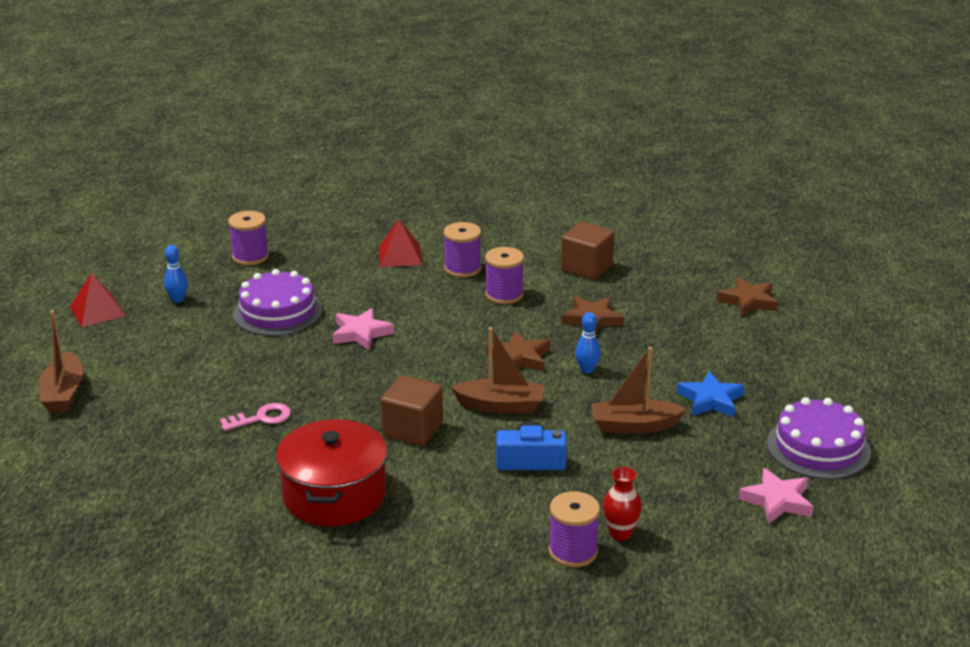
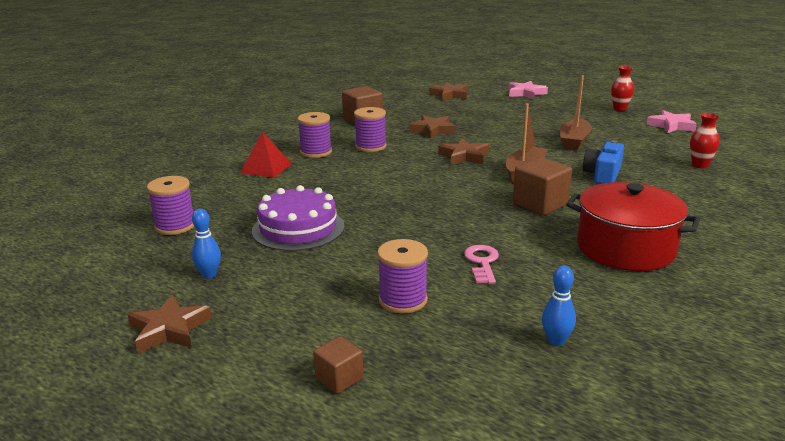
camera: 65 degrees left, 5 degrees down
(64, 393) = (339, 378): brown boat -> brown cube
(97, 311) = (169, 329): red pyramid -> brown star
(361, 333) = (374, 200): pink star -> pink star (525, 93)
(573, 551) = (719, 181): purple spool -> purple spool (403, 300)
(587, 370) = (496, 141): blue bowling pin -> blue bowling pin (556, 341)
(711, 400) = (555, 120): blue star -> none
(818, 447) = (619, 109): purple cake -> red vase

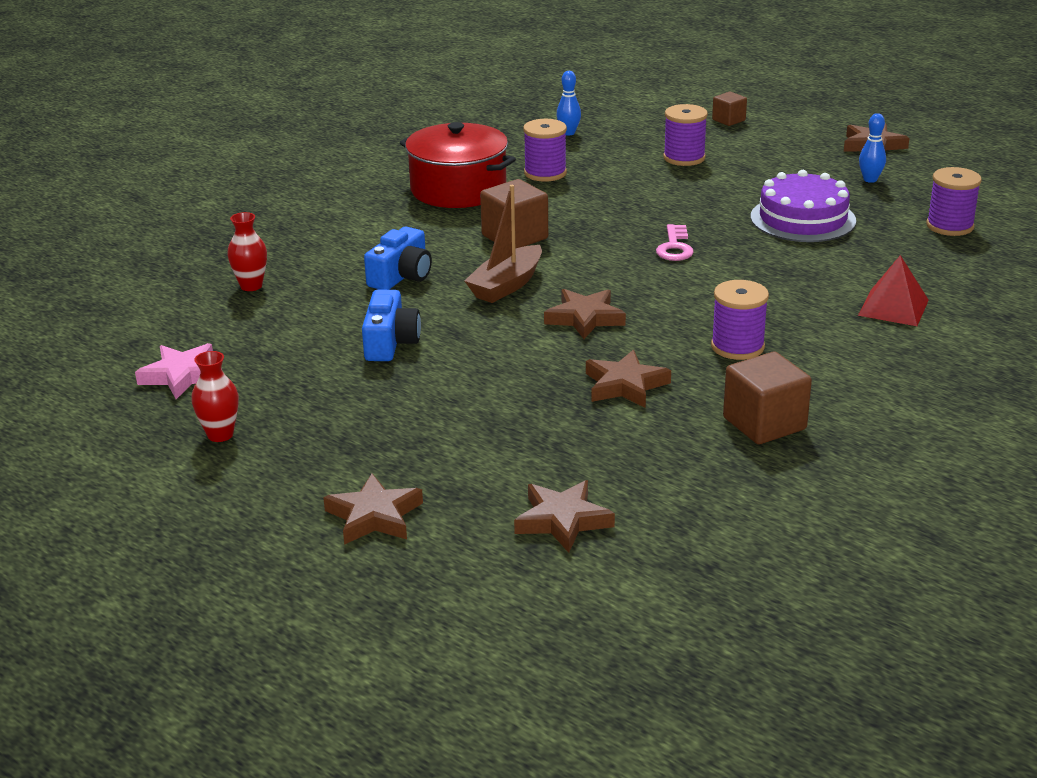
camera: 175 degrees left, 5 degrees up
(316, 152) = (828, 337): purple spool -> purple spool (545, 173)
(482, 262) = (606, 182): pink key -> pink key (674, 247)
(525, 93) = (374, 516): pink star -> brown star
(574, 142) = (390, 342): brown boat -> blue camera

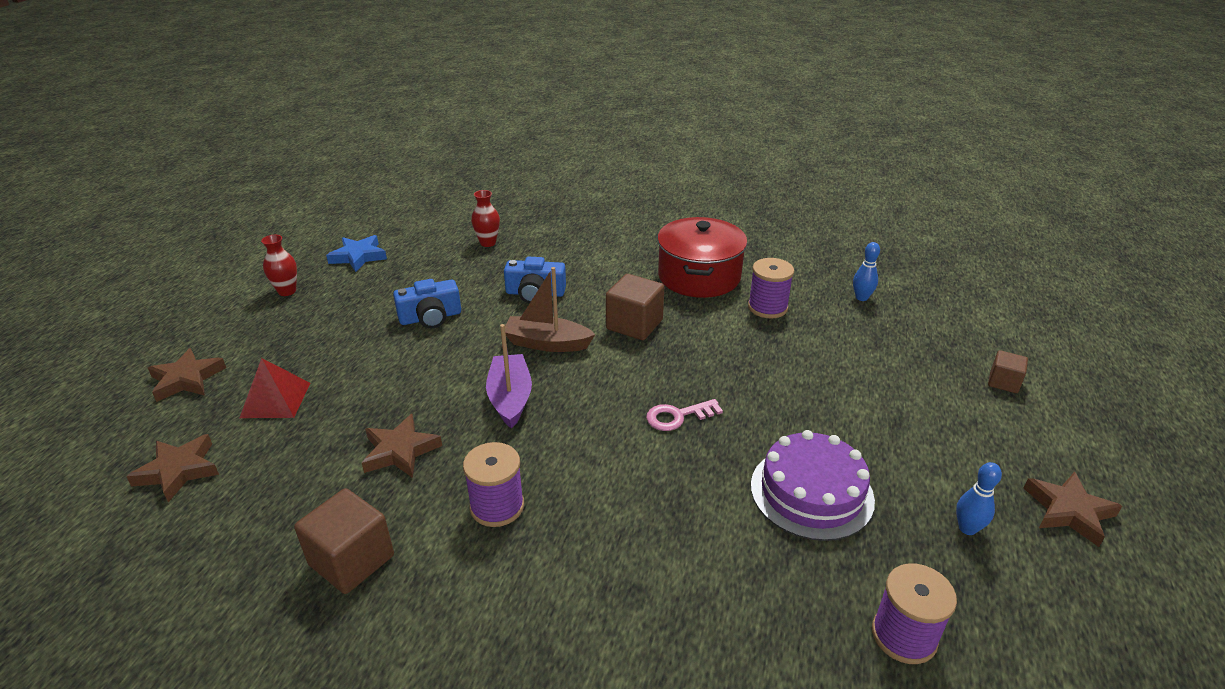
camera: 65 degrees right, 5 degrees up
(182, 375) = (358, 257): pink star -> blue star
(585, 318) = (510, 398): brown star -> purple boat
(684, 158) = (879, 375): purple spool -> none
(893, 307) = (643, 618): red pyramid -> red pyramid (276, 400)

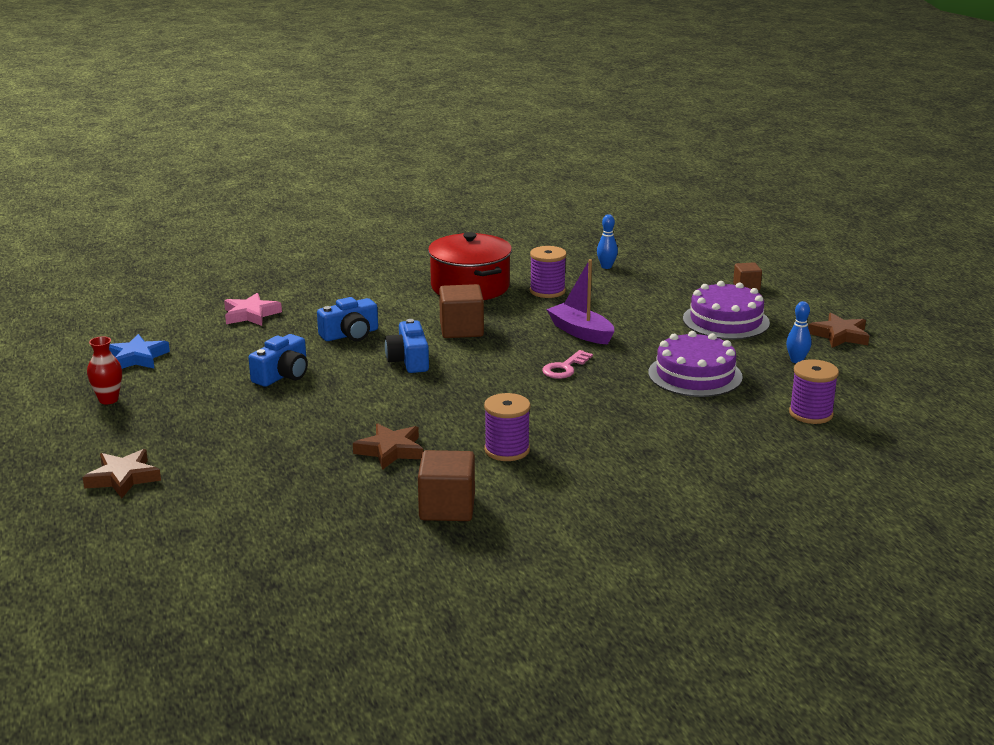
camera: 35 degrees left, 10 degrees down
(178, 471) = (225, 521): brown star -> none
(276, 400) = (233, 461): red pyramid -> none
(488, 243) = (251, 314): red vase -> pink star
(510, 398) = (429, 398): purple boat -> purple boat (580, 332)
(547, 343) = (409, 360): brown boat -> blue camera
(929, 424) = (726, 321): none -> purple cake

